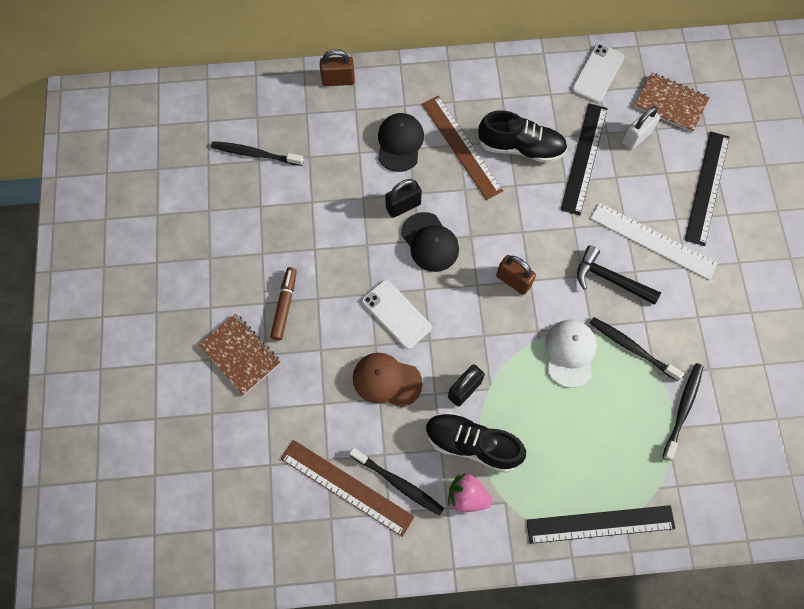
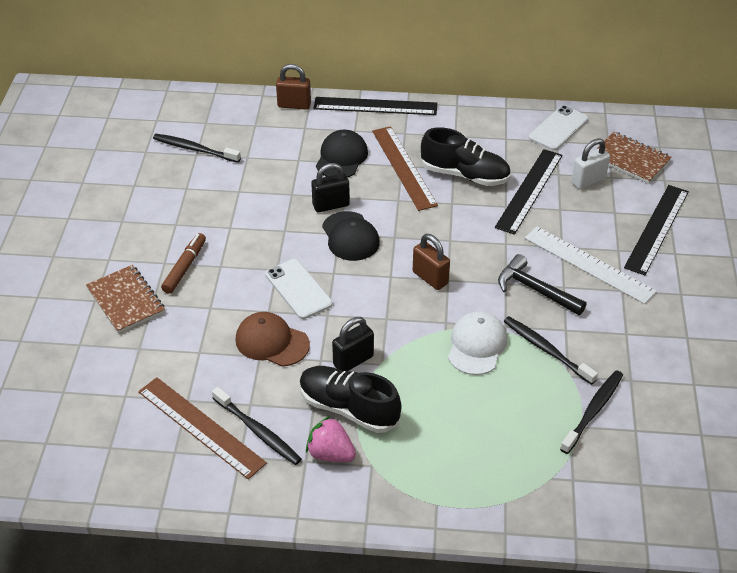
camera: 10 degrees right, 25 degrees down
(600, 524) = (475, 501): black ruler -> black ruler (375, 106)

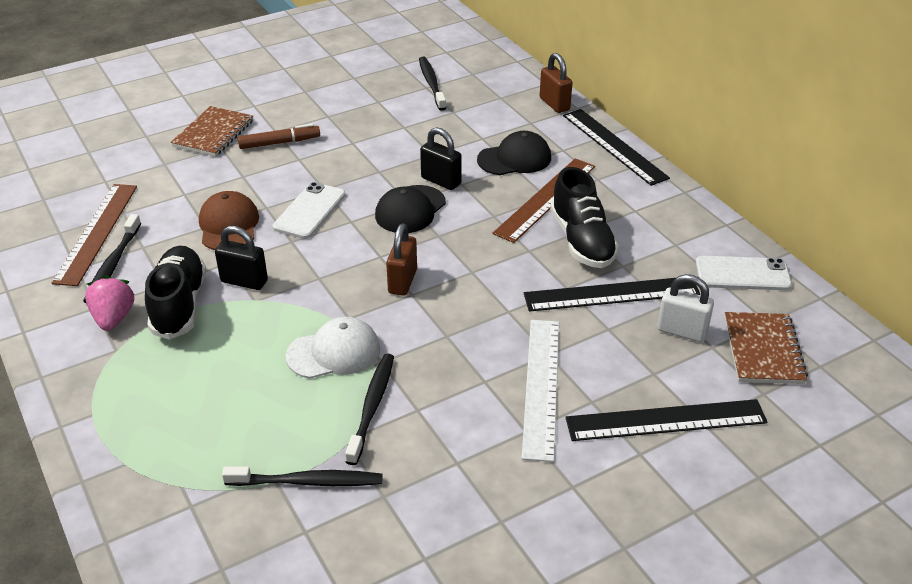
camera: 55 degrees right, 5 degrees down
(535, 290) = (458, 361): black hammer -> none

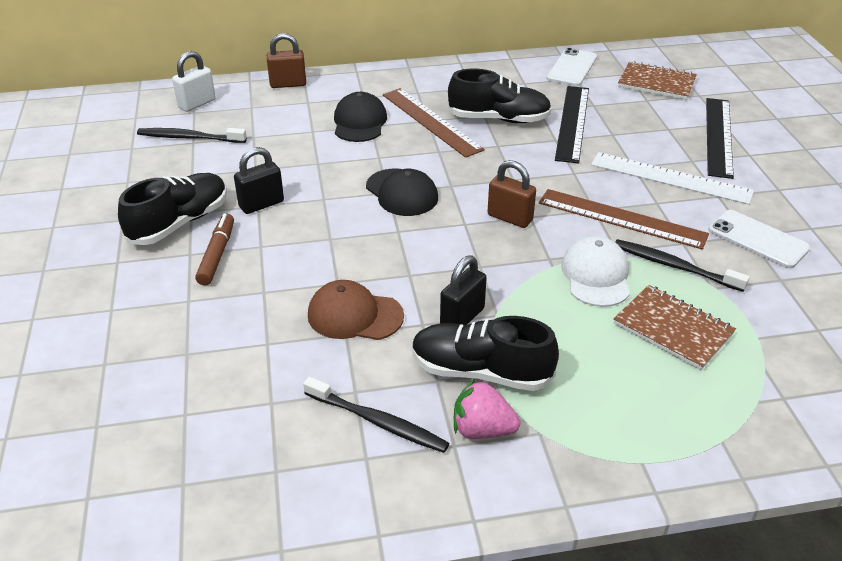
camera: 70 degrees left, 0 degrees up
(97, 232) = (300, 431): brown ruler -> brown ruler (621, 218)
(213, 134) = (153, 303): brown notebook -> brown notebook (672, 329)
(308, 482) = (761, 318): black toothbrush -> none
(309, 211) = (364, 254): white phone -> white phone (758, 239)
(311, 115) = (179, 223): none -> black shoe
(441, 181) = (367, 167): black padlock -> black padlock (261, 204)
(614, 146) = (376, 74): black ruler -> none
(682, 331) = (626, 106): white padlock -> white padlock (197, 104)

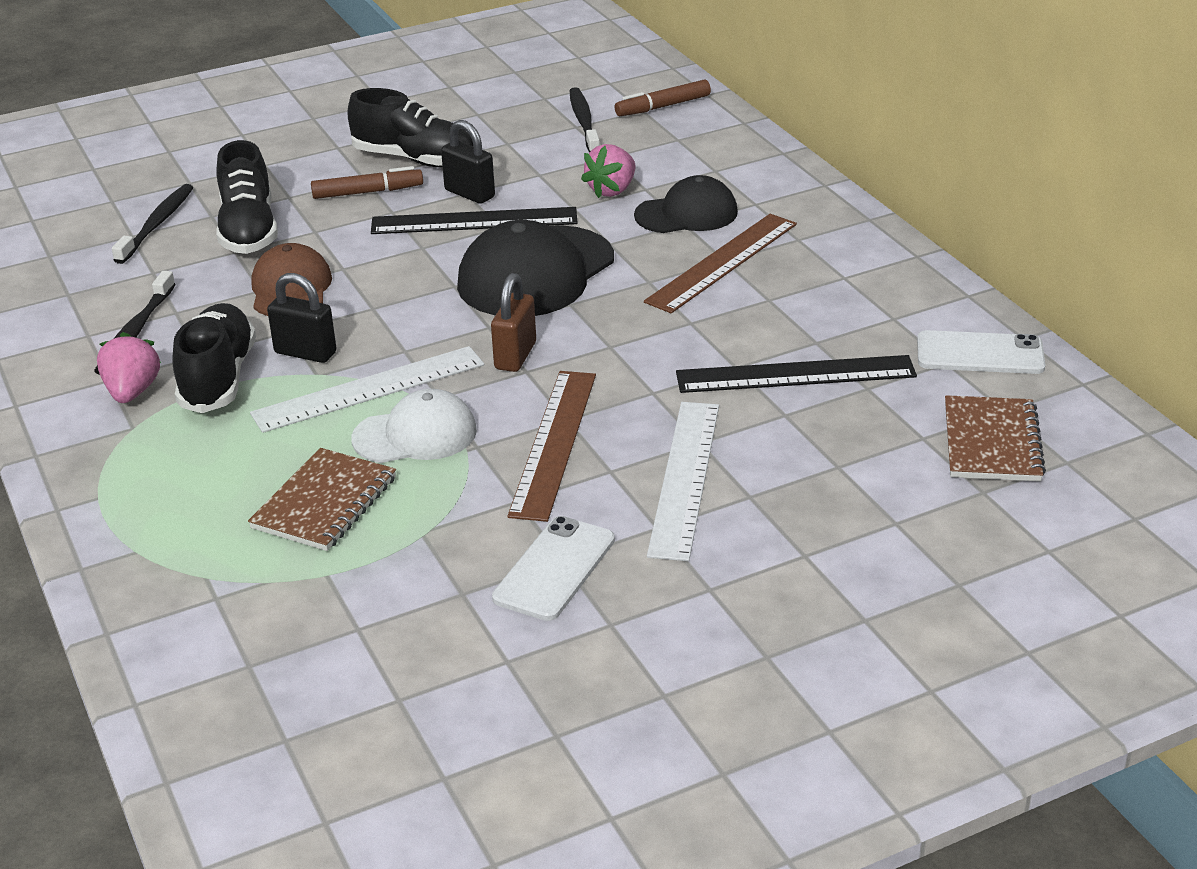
camera: 75 degrees right, 5 degrees down
(197, 104) = (663, 106): white padlock -> brown marker
(288, 84) = (751, 148): brown padlock -> none
(305, 144) = (612, 190): none -> pink strawberry
(402, 193) = (536, 273): black cap -> black cap, size x1.61
(498, 119) = (765, 312): black shoe -> black shoe (249, 230)
(528, 290) = (369, 389): none -> white ruler
(674, 266) = (458, 495): black toothbrush -> black toothbrush (157, 224)
(718, 136) = (845, 519): black ruler -> black ruler (474, 221)

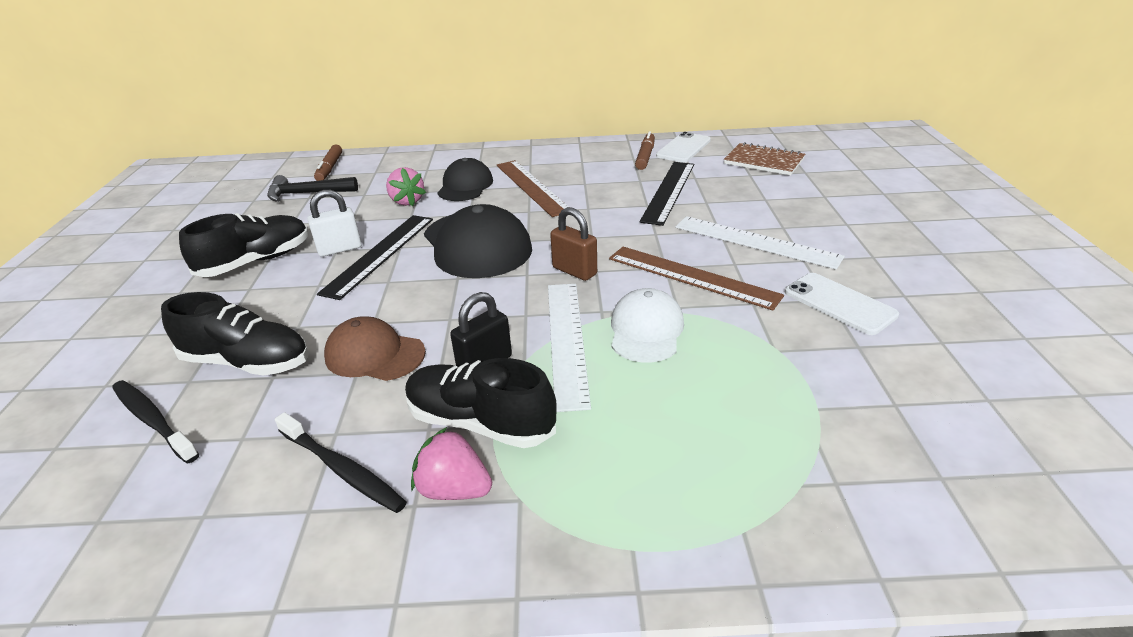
camera: 65 degrees left, 0 degrees up
(324, 503) = (716, 392): brown notebook -> none
(367, 192) = (273, 290): brown marker -> brown marker (645, 156)
(469, 194) = (339, 249): black padlock -> white padlock
(584, 121) = (307, 194): black toothbrush -> black hammer

